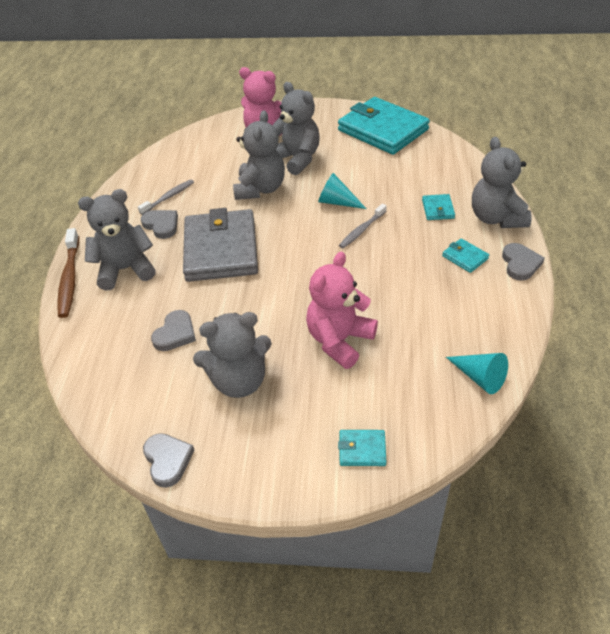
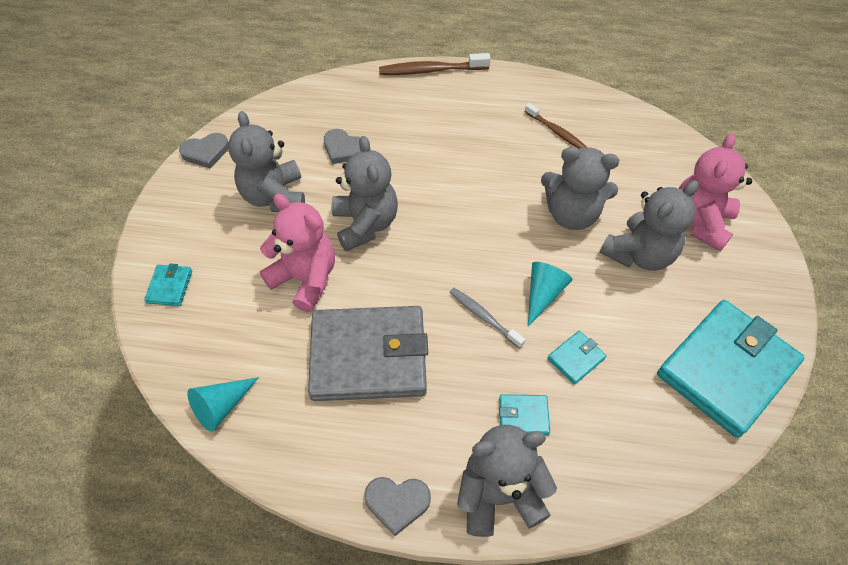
camera: 90 degrees right, 10 degrees up
(125, 269) = (438, 107): grey teddy bear -> grey teddy bear (365, 224)
(161, 225) = (506, 129): grey heart -> none
(168, 197) = (555, 131): grey toothbrush -> brown toothbrush
(221, 249) = (461, 179): grey wallet -> grey wallet (368, 356)
(465, 257) = (419, 432): turquoise wallet -> turquoise wallet (576, 358)

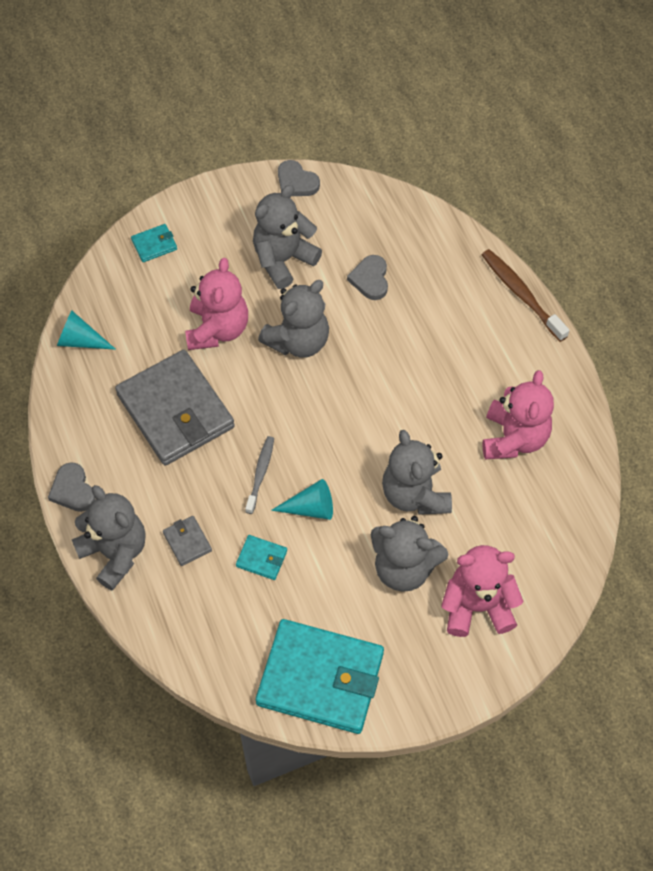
camera: 60 degrees right, 5 degrees up
(523, 416) = (187, 542): turquoise wallet -> grey wallet
(555, 131) = (514, 438): brown toothbrush -> pink teddy bear

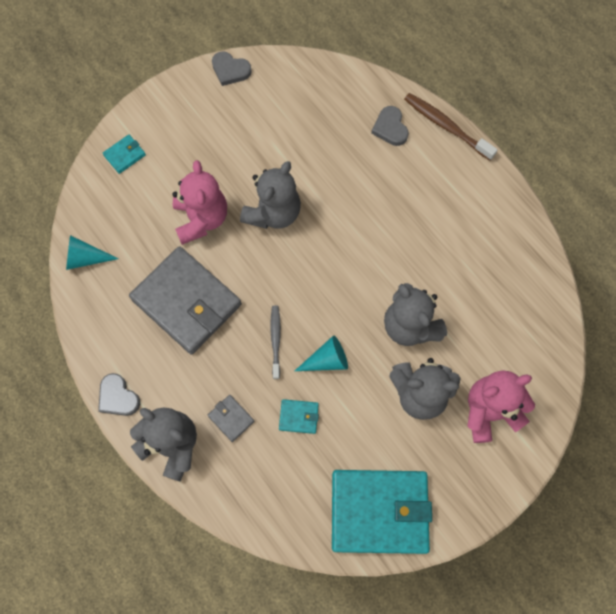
camera: 15 degrees left, 10 degrees up
(283, 260) = (239, 142): grey teddy bear -> none
(370, 279) = (317, 143): grey heart -> grey heart (390, 128)
(514, 438) = (476, 255): pink teddy bear -> none

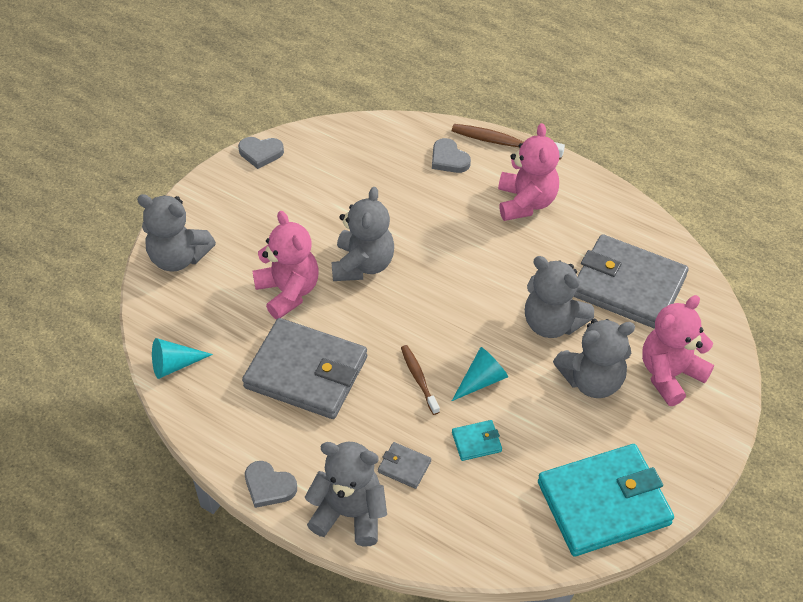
camera: 20 degrees left, 20 degrees down
(124, 155) = (178, 257): turquoise wallet -> grey teddy bear
(275, 340) = (419, 379): grey toothbrush -> brown toothbrush
(439, 195) = (526, 202): none -> pink teddy bear
(492, 311) = (628, 286): none -> grey wallet

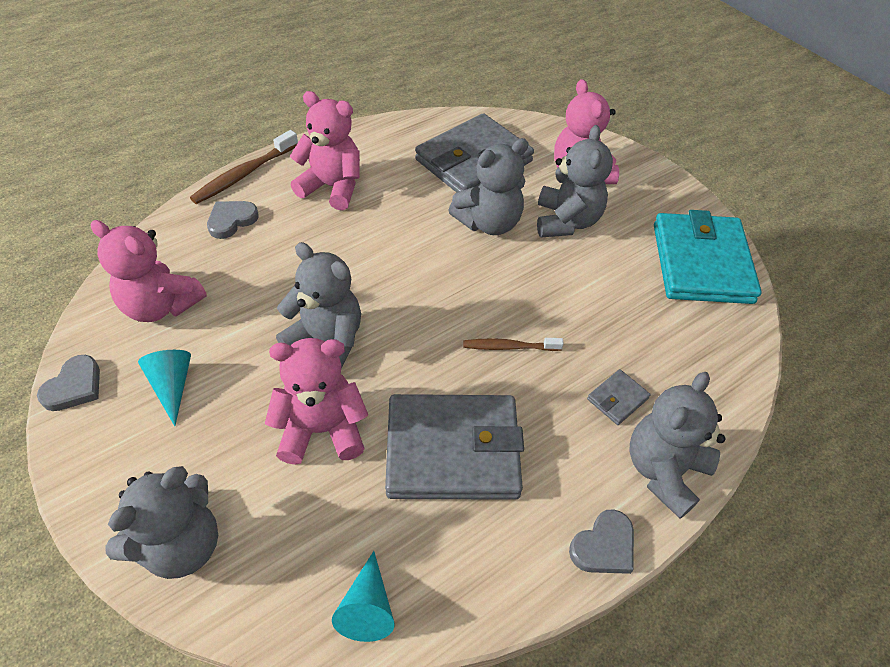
camera: 70 degrees left, 0 degrees up
(306, 372) = (452, 450): grey wallet -> grey wallet turned 45 degrees clockwise
(346, 161) = (161, 306): none -> pink teddy bear
(449, 159) = (231, 220): grey heart -> grey heart turned 150 degrees clockwise
(476, 442) = (606, 328): turquoise wallet -> none
(481, 380) = (533, 297): turquoise cone -> turquoise cone (172, 386)

